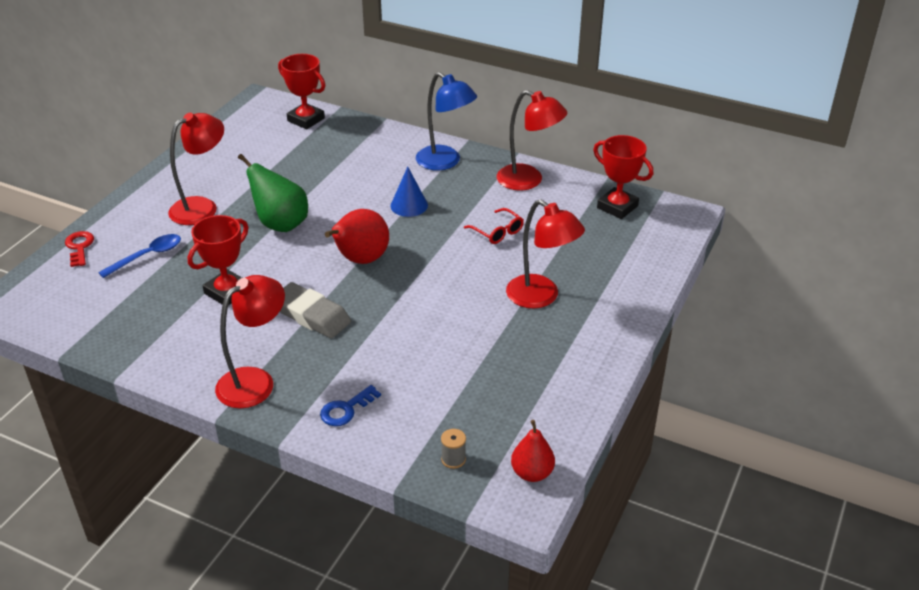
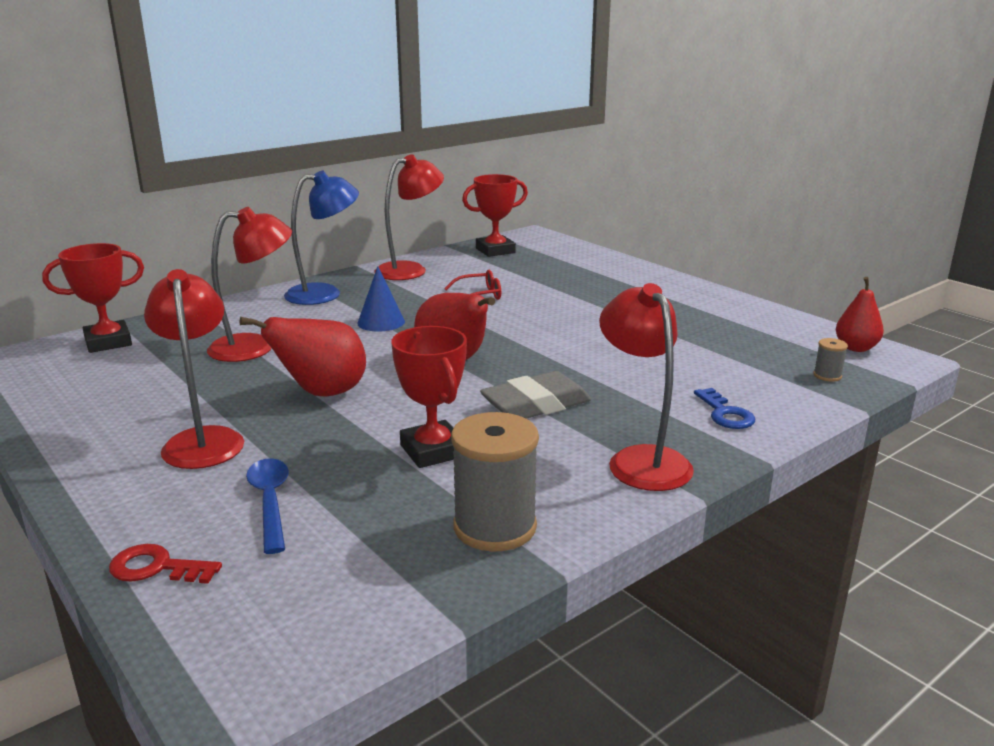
camera: 65 degrees left, 15 degrees down
(151, 341) = (495, 527): none -> grey spool
(280, 224) = (322, 393): green pear -> red pear
(541, 297) = (601, 299): red lamp -> red lamp (255, 347)

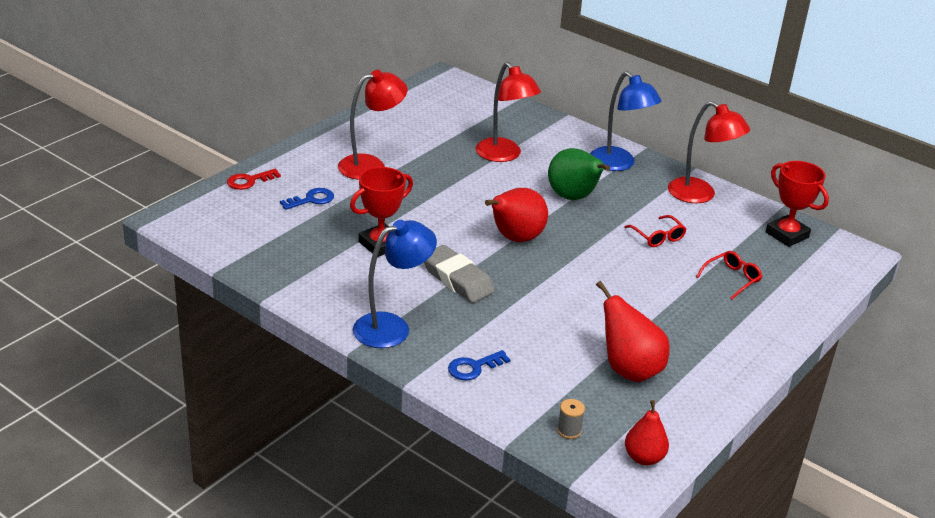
camera: 75 degrees right, 10 degrees up
(108, 342) = (487, 103): red trophy -> none
(157, 567) = (249, 181): red key -> red key turned 120 degrees counterclockwise
(270, 502) = (311, 200): blue spoon -> blue key
(322, 393) = (443, 193): red pear -> red pear (629, 370)
(381, 322) = (573, 198): blue cone -> green pear
(495, 527) = (301, 274): grey spool -> none
(562, 278) = (732, 279): none -> red glasses
(641, 459) = (392, 327): red lamp -> blue lamp

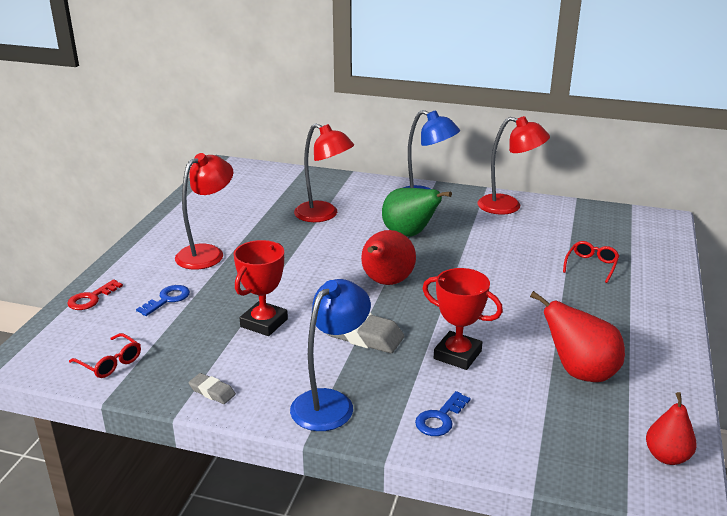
camera: 20 degrees left, 5 degrees down
(303, 289) = (212, 392): none -> grey eraser
(569, 430) = (578, 453): grey spool -> none
(658, 237) = (504, 248): red glasses -> red glasses (110, 363)
(787, 235) = (600, 219): red trophy -> red trophy (457, 355)

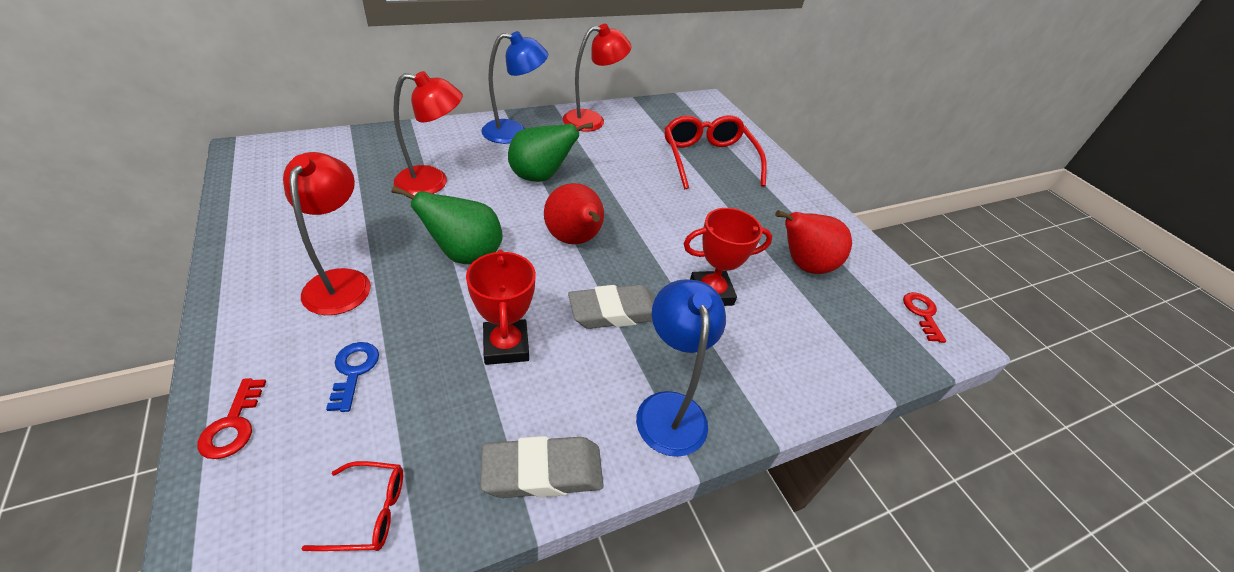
camera: 45 degrees left, 15 degrees up
(212, 392) = (543, 472): grey eraser -> grey eraser, size x1.96
(296, 265) = (465, 255): none -> green pear
(440, 418) = (768, 369): blue key -> none
(591, 265) = (708, 159): red glasses -> red glasses, size x2.09
(667, 456) = (922, 314): red pear -> red key

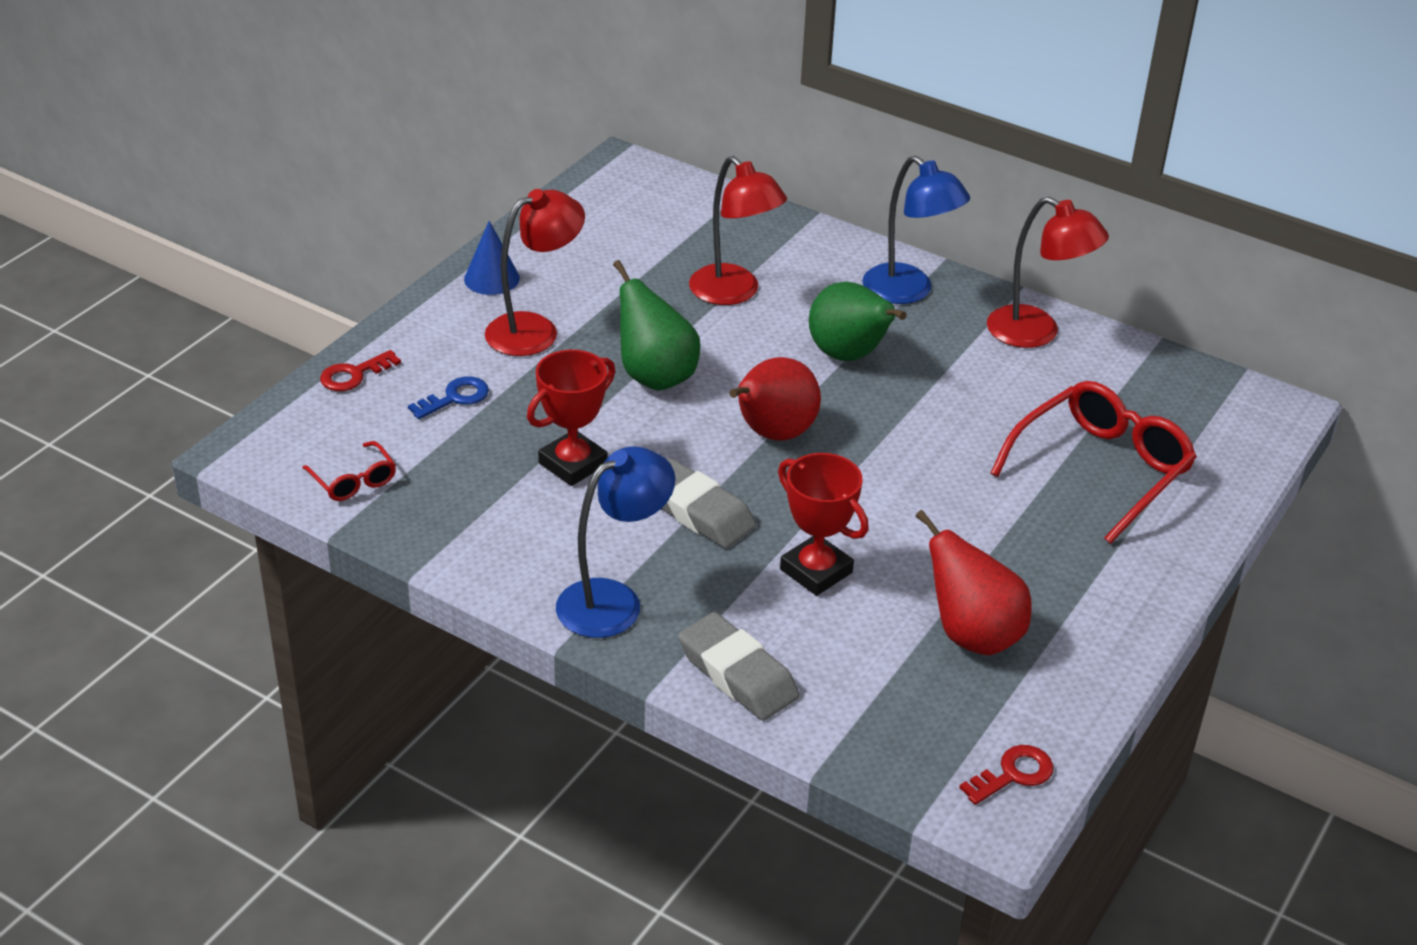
camera: 60 degrees right, 5 degrees down
(253, 270) = (491, 278): none -> blue cone
(543, 472) = (469, 551): grey eraser -> grey eraser (737, 674)

